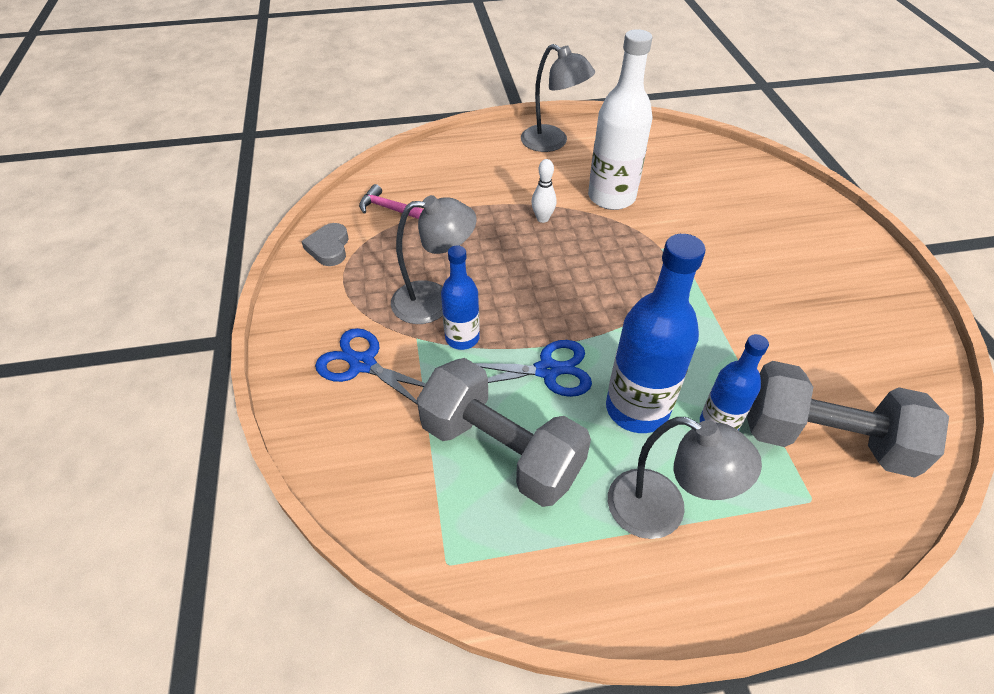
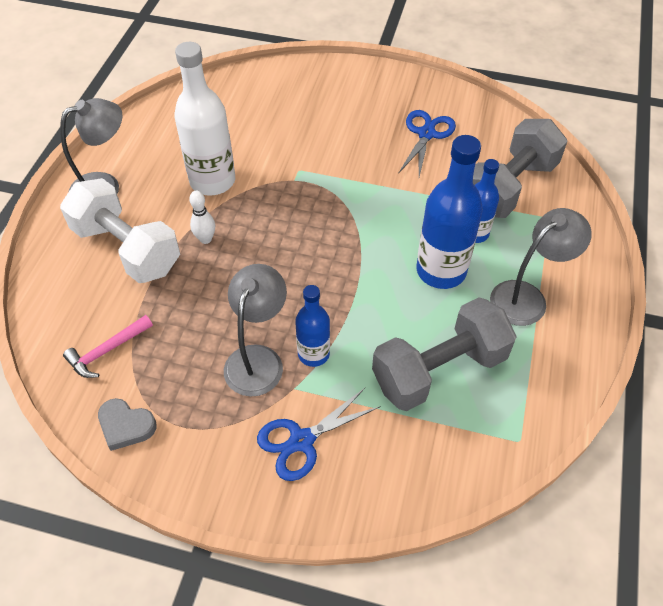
camera: 65 degrees left, 5 degrees up
(498, 179) = (127, 248): none -> white dumbbell
(547, 370) = (379, 309): blue scissors -> blue scissors (426, 134)

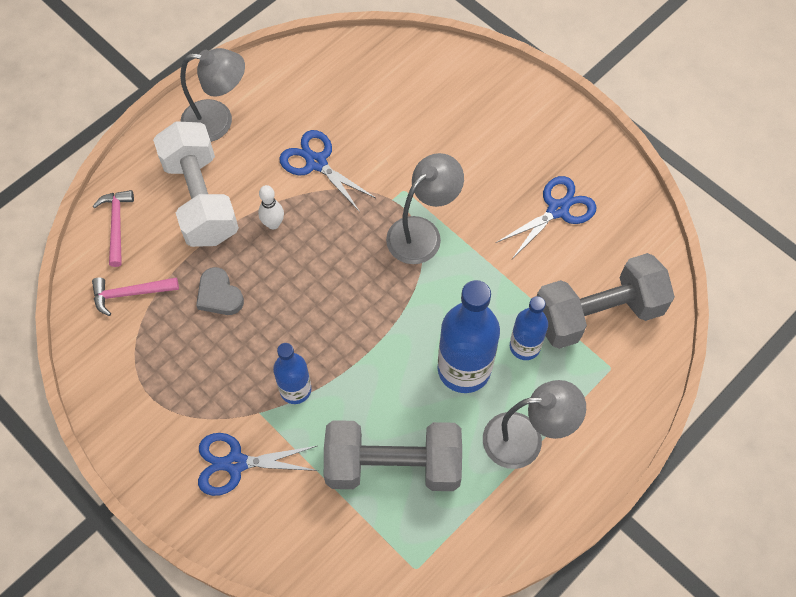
camera: 30 degrees right, 10 degrees up
(58, 302) = (116, 225): none -> pink hammer
(126, 426) = (108, 371): grey heart -> grey heart (219, 295)
(212, 181) = (316, 163): white bottle -> blue scissors
(258, 359) = (246, 369): grey lamp -> grey lamp (422, 233)

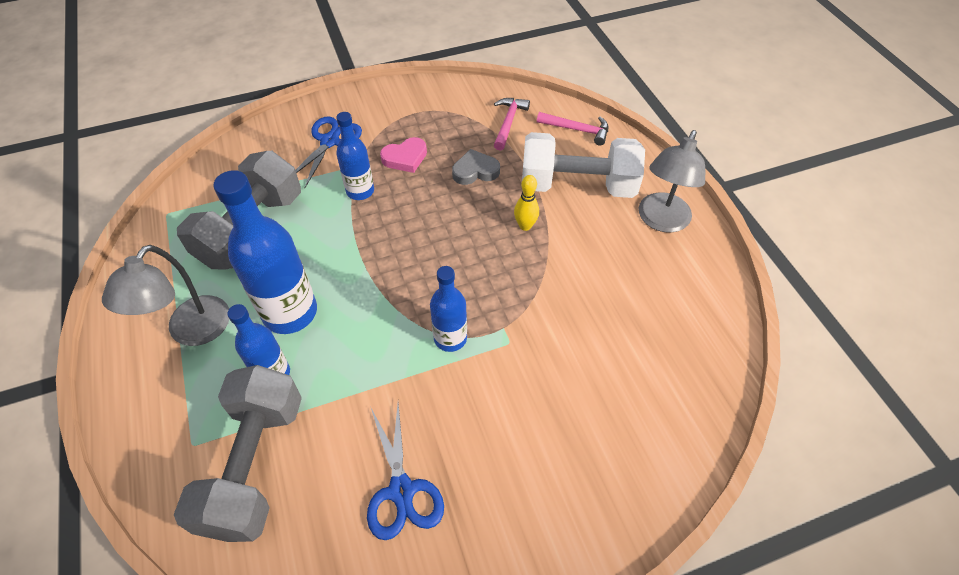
camera: 115 degrees right, 10 degrees down
(228, 370) = (405, 158): none -> pink heart
(273, 224) = (525, 226): white bowling pin -> yellow bowling pin
(316, 163) = (578, 280): blue scissors -> none
(422, 233) = (450, 338): grey lamp -> blue bottle

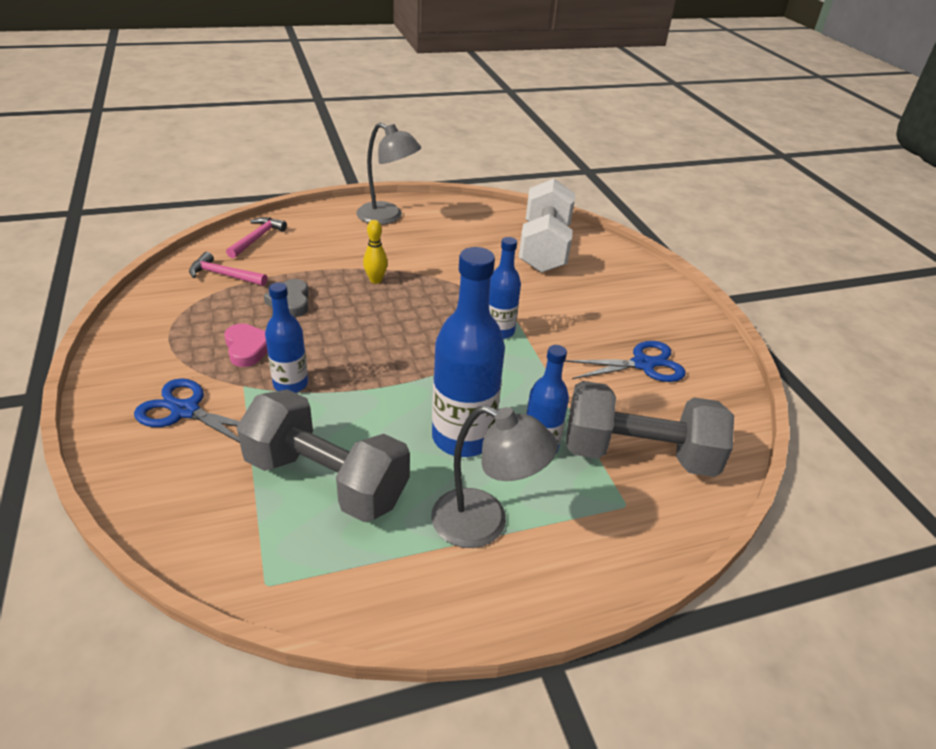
camera: 90 degrees left, 15 degrees down
(577, 185) = (333, 248): white dumbbell -> white dumbbell (544, 248)

